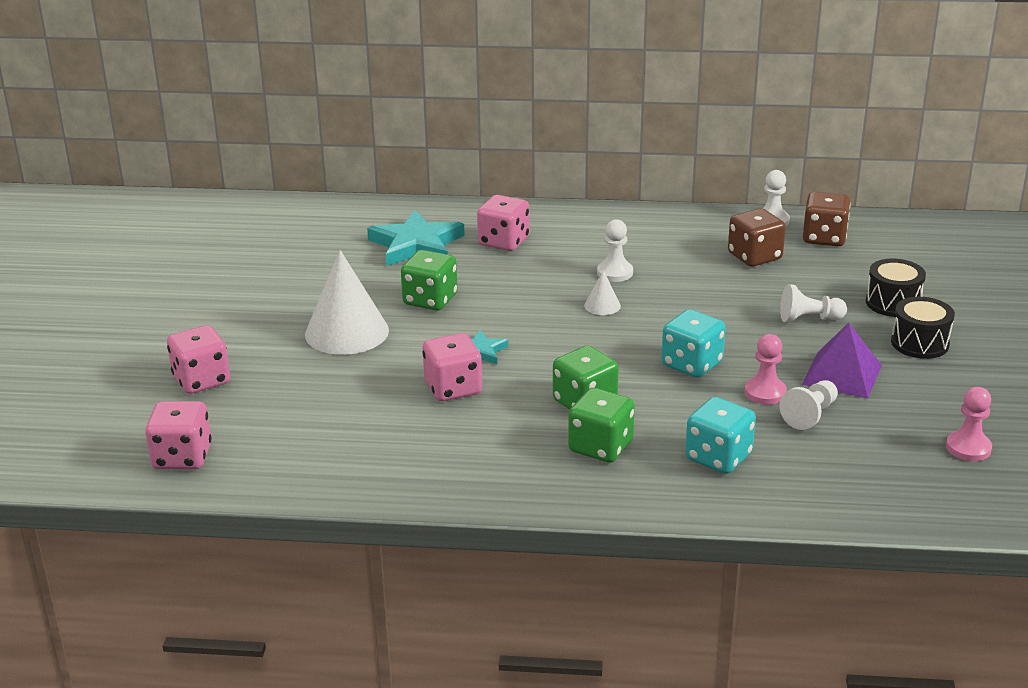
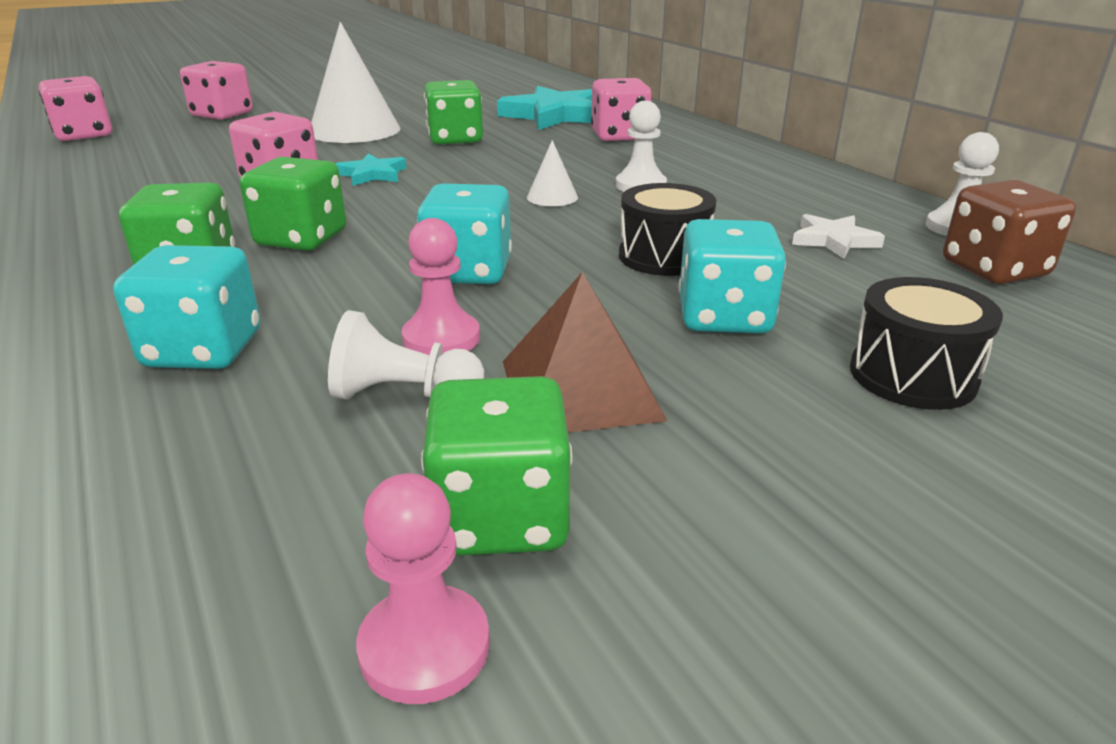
camera: 55 degrees right, 0 degrees up
(754, 257) = (834, 240): brown dice -> white star
(809, 319) = (724, 317): white pawn -> turquoise dice
(842, 374) = (579, 389): purple pyramid -> brown pyramid
(914, 417) = (501, 516): none -> green dice
(919, 343) = (814, 443): black drum -> black drum (664, 256)

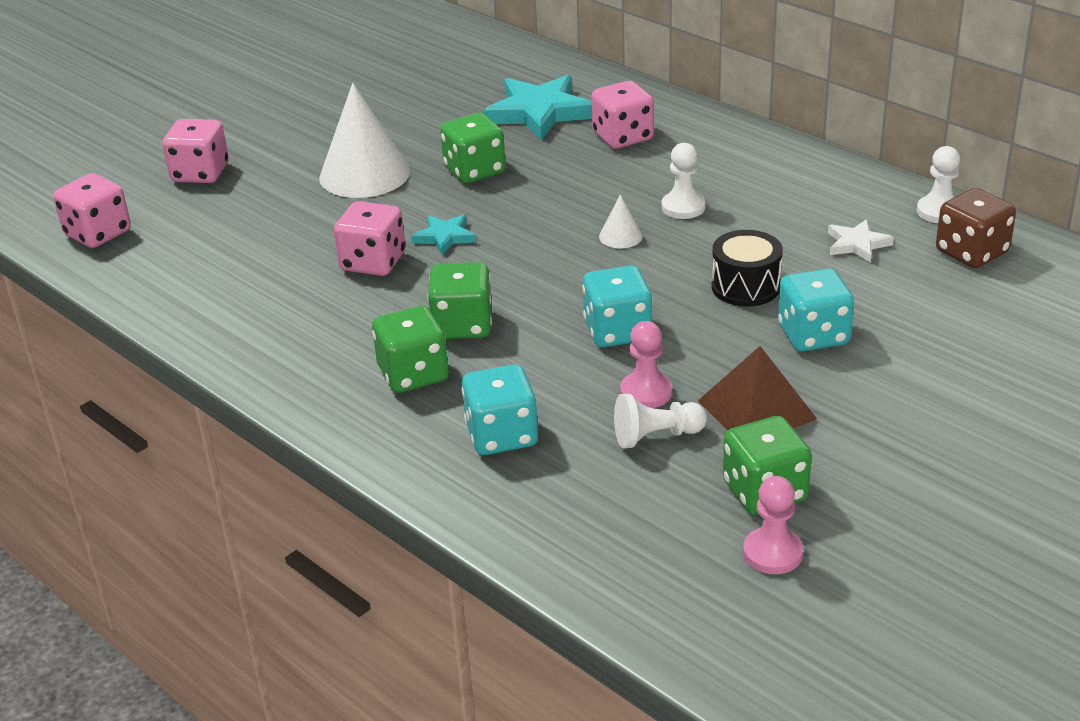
camera: 15 degrees left, 5 degrees up
(912, 375) = (940, 356): black drum -> none

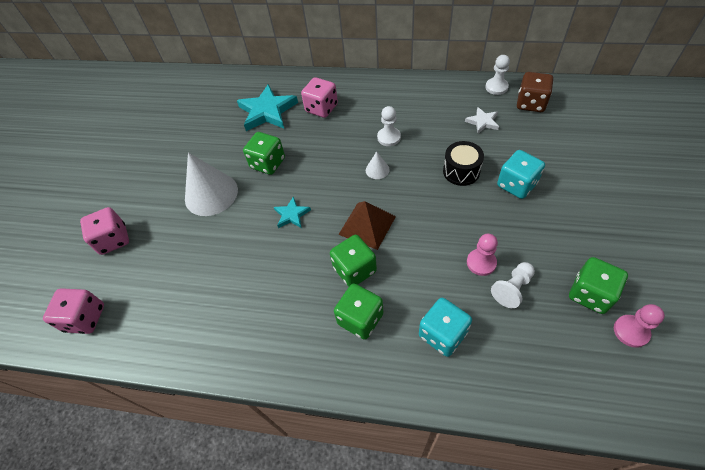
camera: 30 degrees left, 20 degrees up
(373, 262) = (269, 252): pink dice -> none
(617, 331) = (432, 231): turquoise dice -> none
(756, 409) = (537, 244): brown pyramid -> brown pyramid (367, 225)

